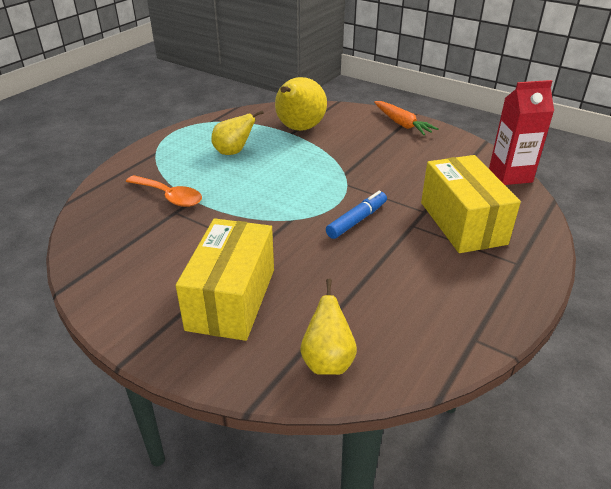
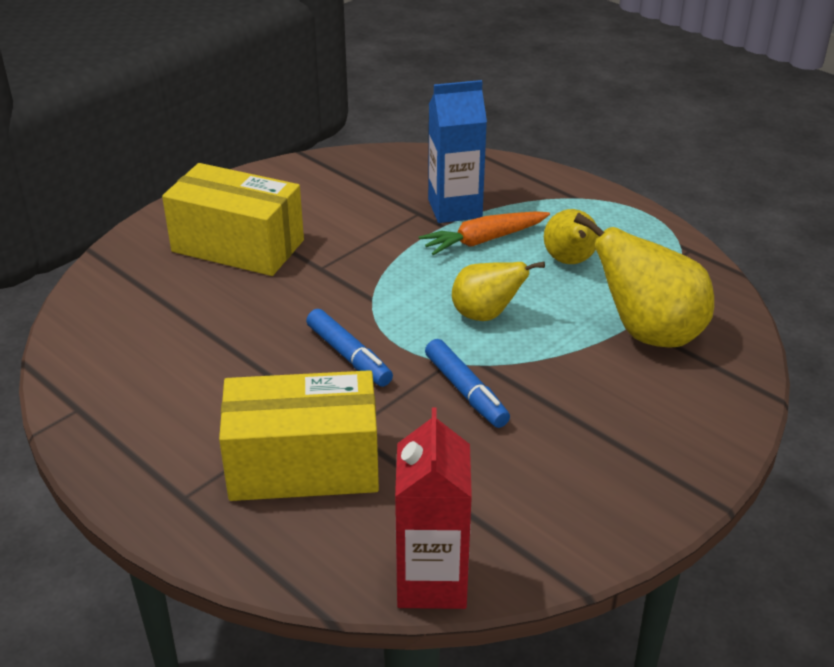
camera: 100 degrees right, 0 degrees up
(170, 197) = (455, 209): orange spoon -> blue carton
(327, 361) = (114, 298): yellow pear -> yellow pear (486, 315)
(371, 177) = (466, 391): none -> blue marker
(402, 124) = (670, 473): orange carrot -> orange carrot (483, 240)

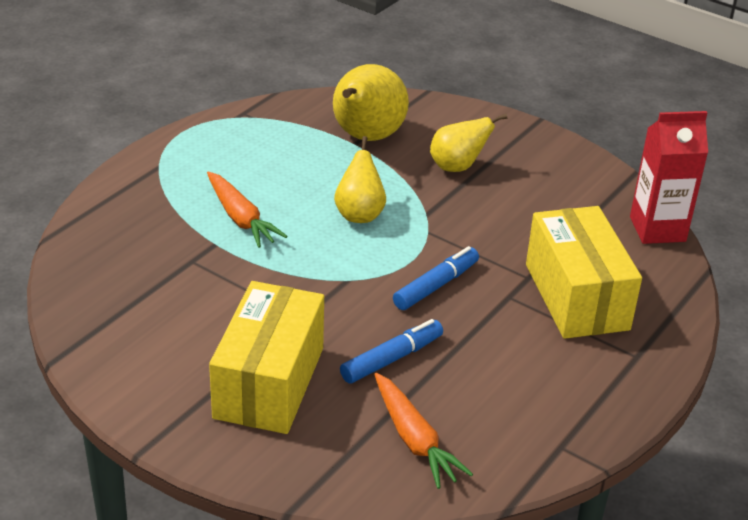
camera: 100 degrees left, 0 degrees up
(132, 317) = (414, 439): none -> orange carrot
(455, 209) = (183, 237): blue carton -> none
(466, 391) = (463, 221): blue marker -> blue marker (392, 359)
(570, 262) = (270, 171): yellow pear -> yellow pear (457, 167)

